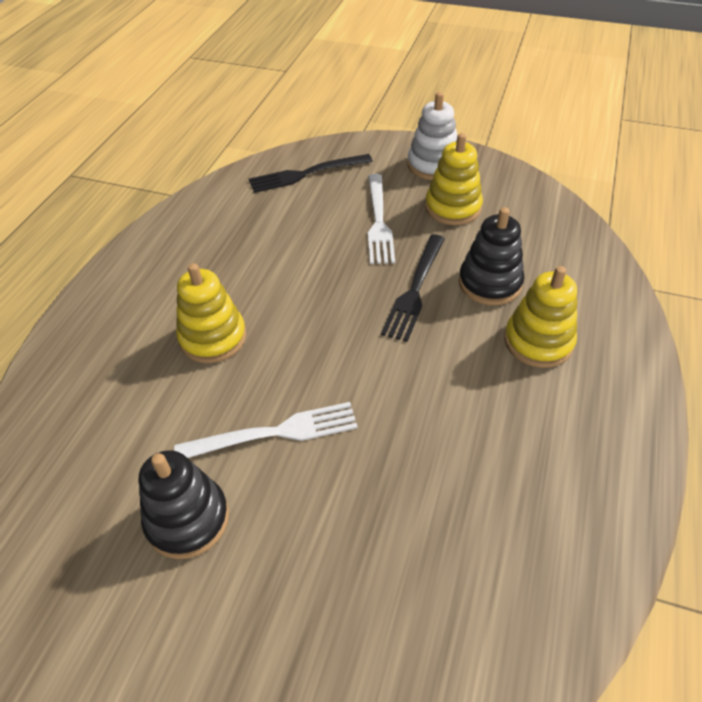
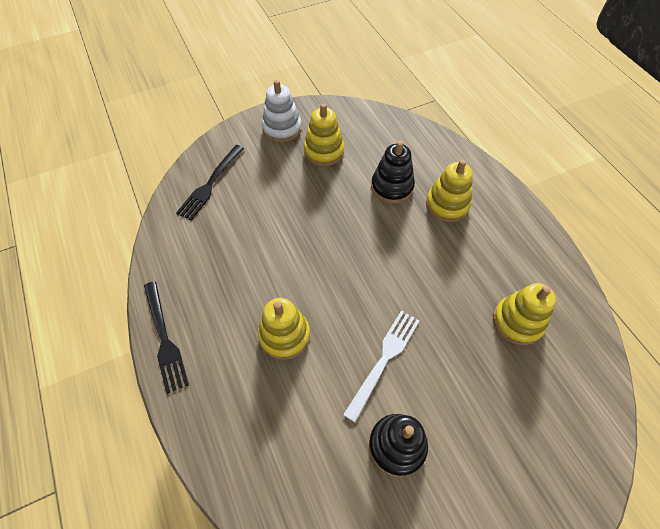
camera: 45 degrees left, 10 degrees up
(379, 222) = (293, 188): white fork -> none
(415, 290) = (360, 219): black fork -> black fork (165, 339)
(477, 523) = (517, 322): none -> yellow stacking toy

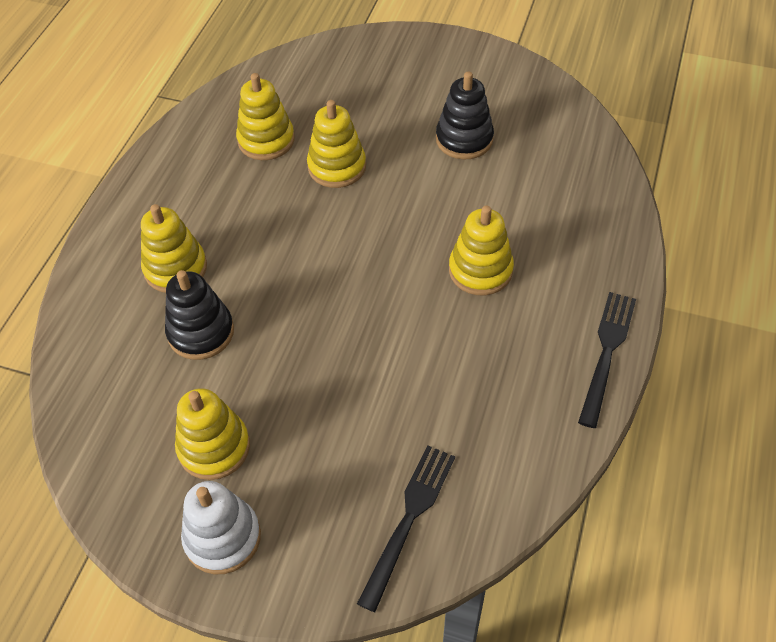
camera: 135 degrees left, 5 degrees down
(210, 184) = (409, 518): black fork -> black fork turned 45 degrees counterclockwise
(384, 359) = (410, 192): white fork -> none
(450, 339) = (337, 167): none -> yellow stacking toy

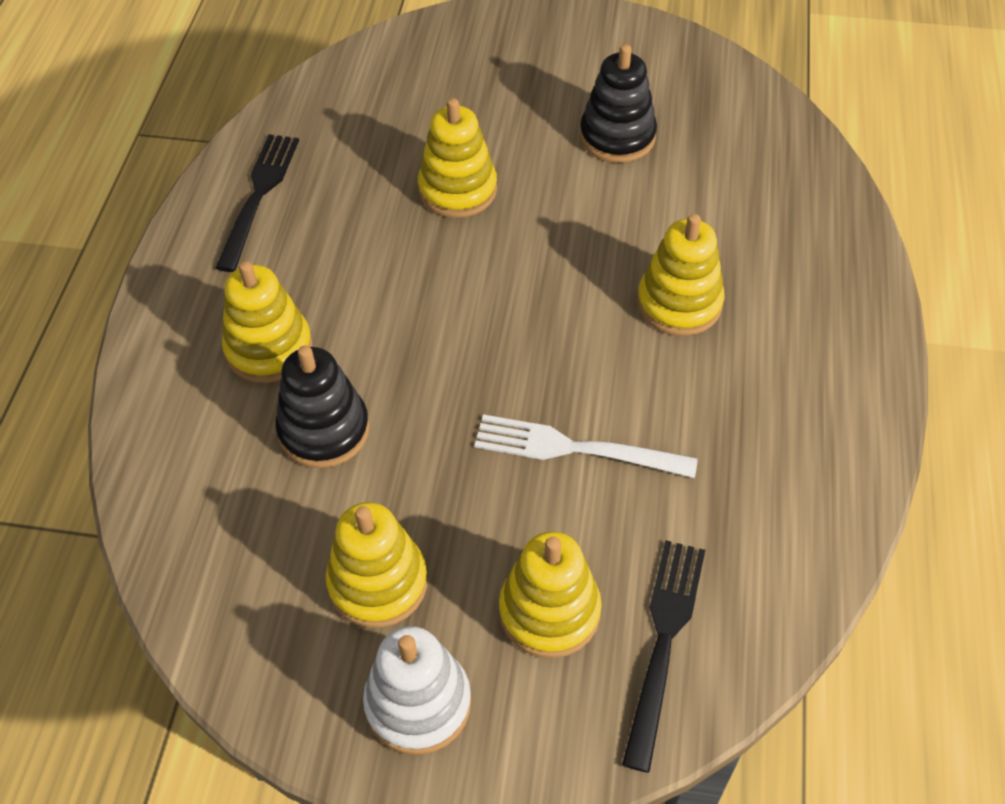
camera: 10 degrees left, 0 degrees up
(266, 140) = (354, 165): yellow stacking toy -> yellow stacking toy (549, 611)
(377, 369) = (574, 449): none -> white fork
(606, 352) = (866, 389): black fork -> black fork (259, 195)

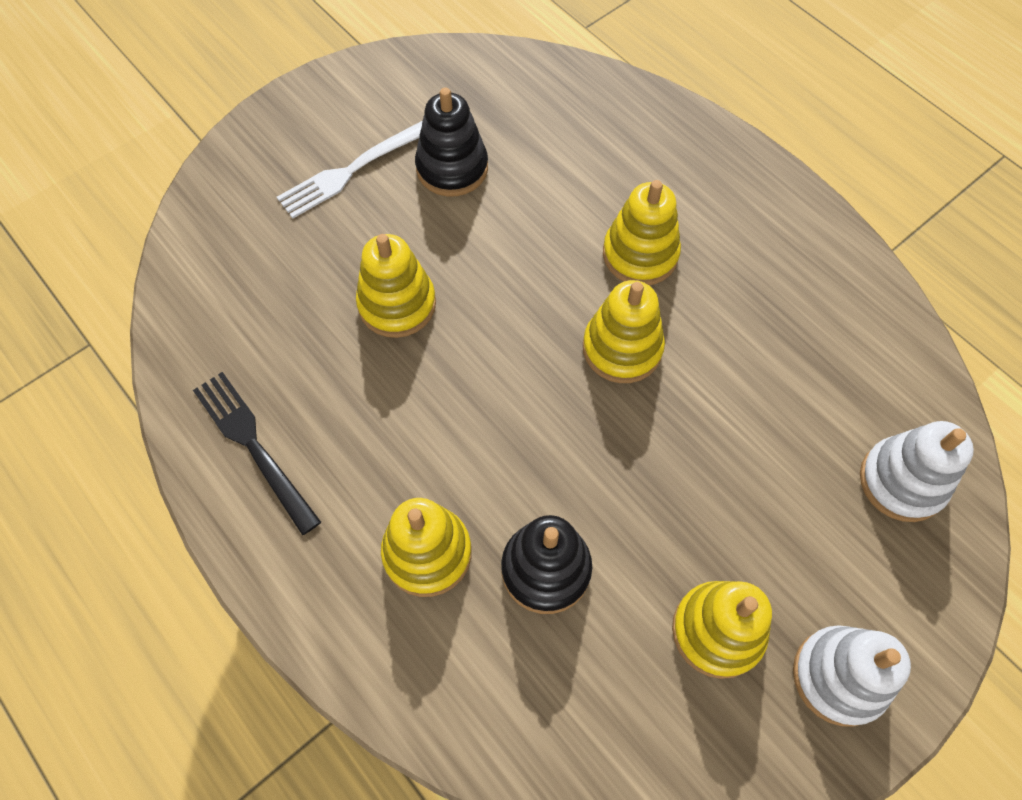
camera: 50 degrees left, 10 degrees up
(549, 611) = (828, 533): yellow stacking toy -> yellow stacking toy (622, 348)
(574, 449) = (707, 414): white fork -> white fork (351, 171)
(663, 640) = (902, 481): black fork -> white stacking toy

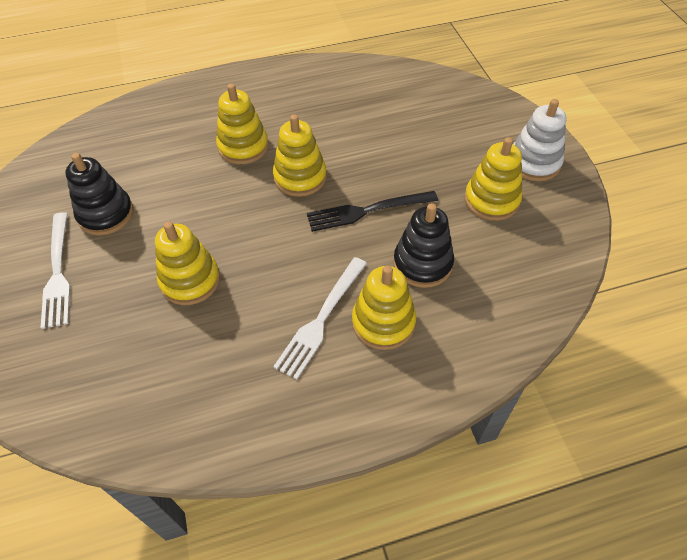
camera: 65 degrees left, 10 degrees down
(253, 445) = (245, 408): black fork -> black fork (366, 211)
(400, 476) = (321, 320): none -> white fork
(902, 481) = (442, 100): white stacking toy -> none

